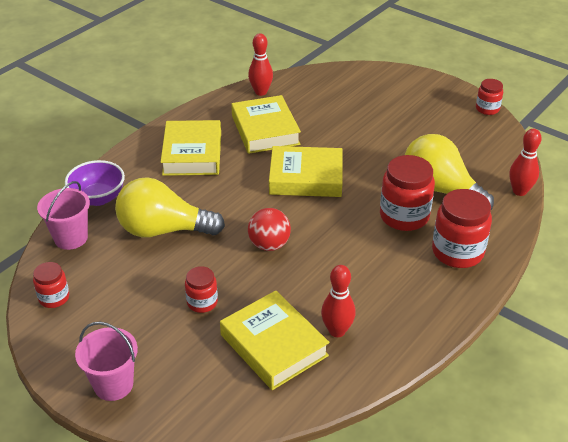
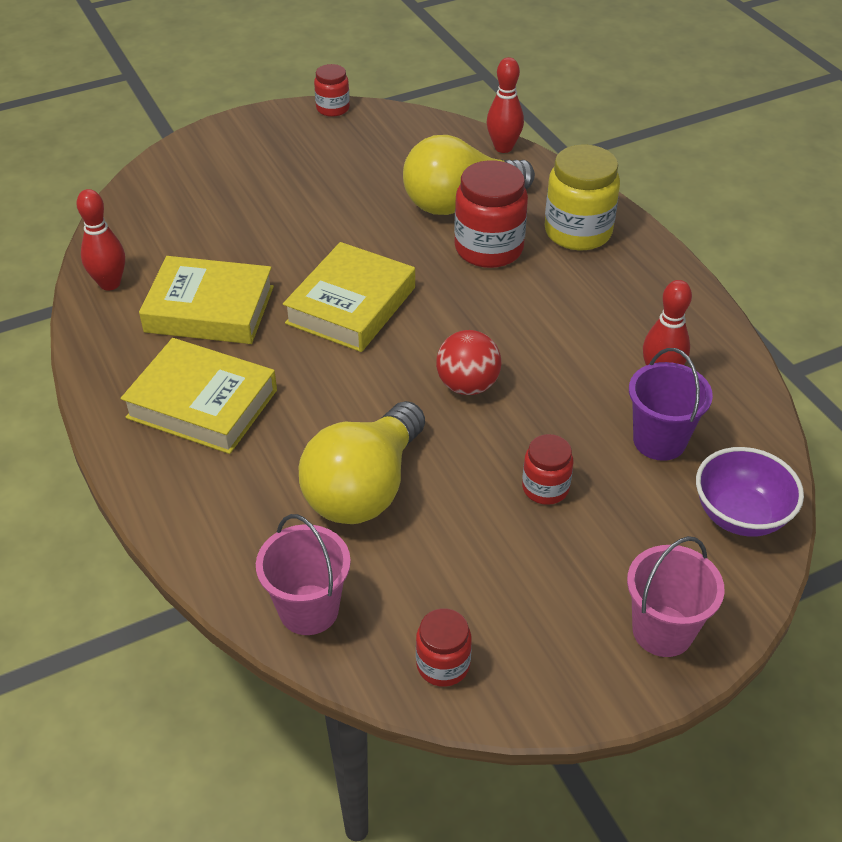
camera: 65 degrees left, 5 degrees up
(98, 198) = (229, 549): purple bowl -> purple bowl (740, 515)
(274, 345) = (659, 441): yellow book -> purple bucket
(457, 252) = (578, 232): red jar -> yellow jar

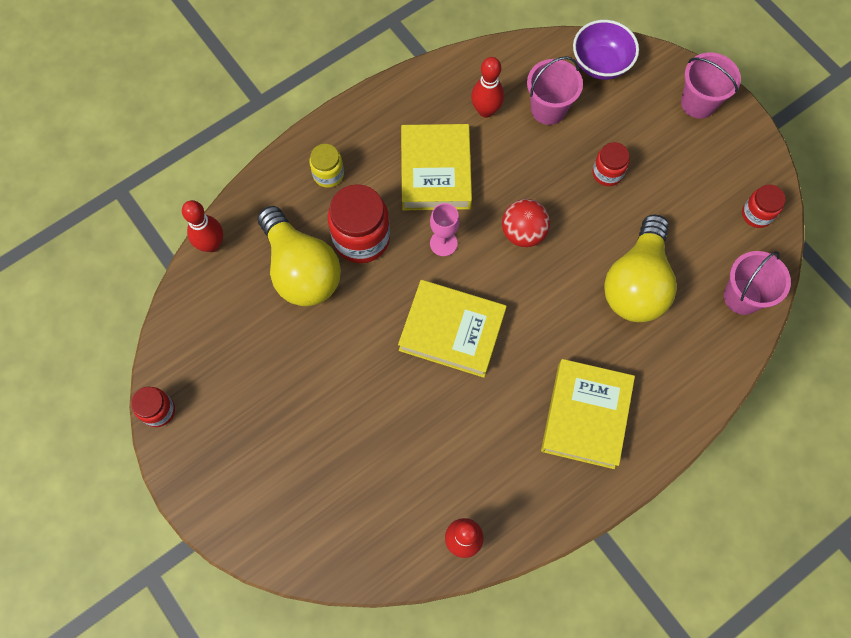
camera: 100 degrees left, 25 degrees up
(209, 309) = (478, 443): yellow book -> yellow book (435, 171)
(364, 488) = (636, 283): yellow light bulb -> yellow light bulb turned 90 degrees clockwise
(468, 312) = (443, 243): none -> pink goblet
(578, 232) = (328, 174): yellow jar -> yellow jar, size x0.56
(659, 441) = (548, 109): purple bucket -> pink bucket

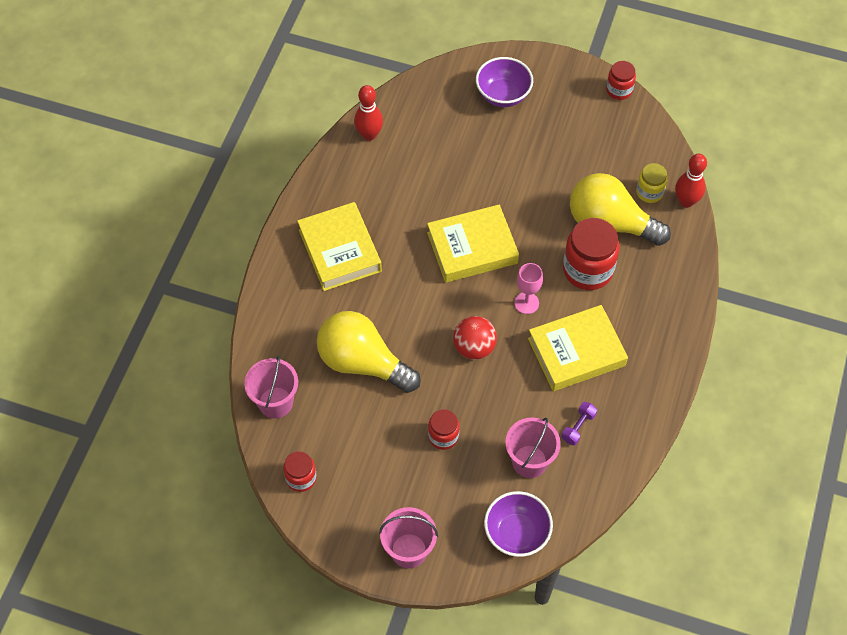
camera: 145 degrees right, 10 degrees down
(281, 491) = (503, 95): none -> purple bowl
(328, 174) = (652, 299): yellow jar -> yellow jar (649, 192)
(435, 171) = (576, 352): yellow book -> yellow book turned 75 degrees counterclockwise
(486, 110) = (578, 427): red bowling pin -> purple dumbbell
(636, 283) = (362, 362): yellow light bulb -> yellow light bulb turned 45 degrees counterclockwise

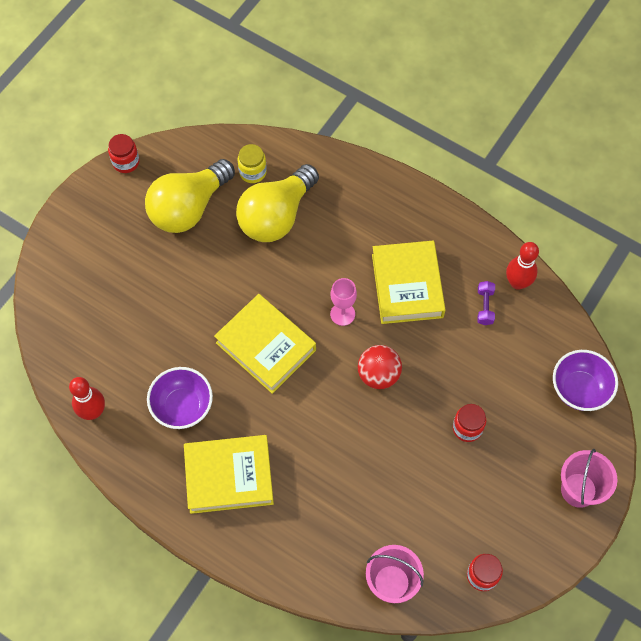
camera: 75 degrees left, 5 degrees up
(362, 362) = (368, 484): yellow light bulb -> yellow light bulb (189, 208)
(472, 248) = (265, 346): yellow book -> yellow book turned 45 degrees counterclockwise
(503, 95) = (91, 268): purple bowl -> purple bowl (182, 406)
(529, 461) = (510, 358): pink bucket -> none
(578, 427) = (485, 306): purple dumbbell -> purple dumbbell turned 45 degrees clockwise
(587, 269) = (321, 250): red jar -> none
(686, 201) = (273, 145): red bowling pin -> red bowling pin (517, 283)

